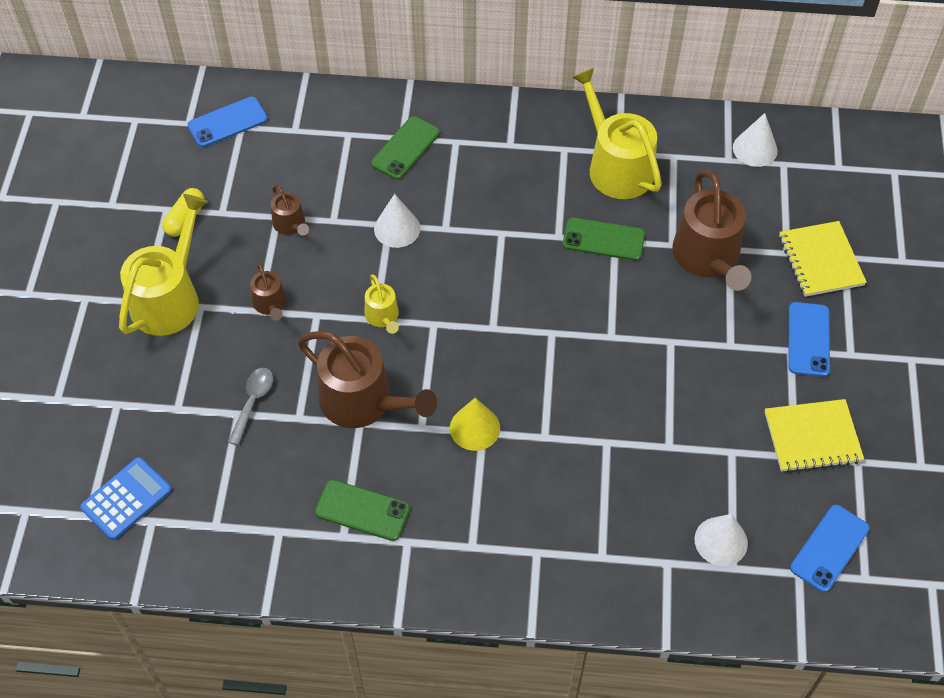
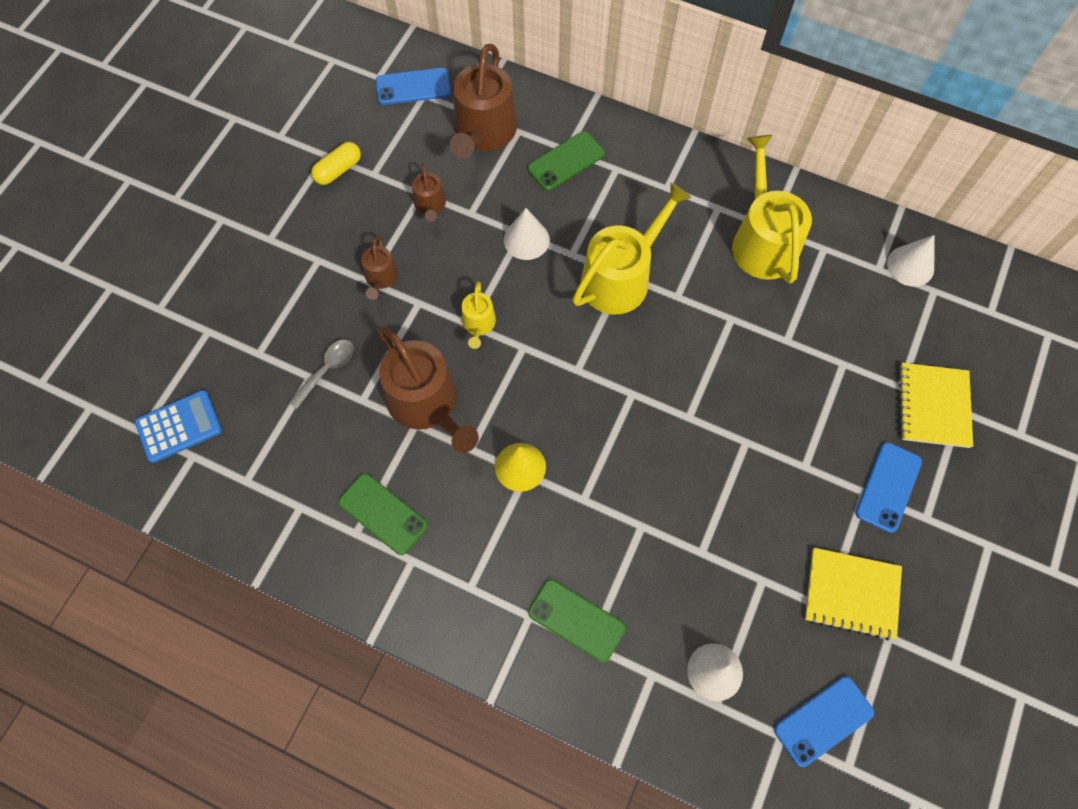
camera: 20 degrees right, 10 degrees up
(169, 298) = (294, 243): yellow watering can -> yellow watering can (621, 277)
(603, 239) = (720, 313): green phone -> green phone (576, 620)
(708, 258) = (818, 366): brown watering can -> brown watering can (483, 133)

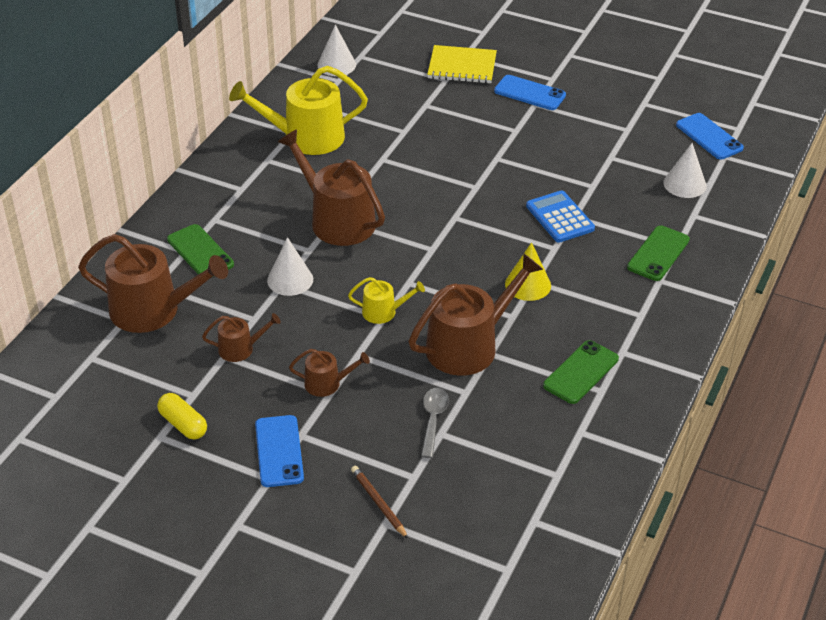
camera: 90 degrees left, 25 degrees down
(179, 427) = (501, 536): blue calculator -> blue calculator (560, 217)
(231, 325) = (378, 503): none -> brown pencil
(327, 370) = (433, 420): grey spoon -> grey spoon turned 60 degrees clockwise
(413, 87) = (77, 366): blue phone -> blue phone (279, 451)
(621, 277) = (337, 220): yellow watering can -> brown watering can
(851, 594) = (615, 117): yellow notebook -> none

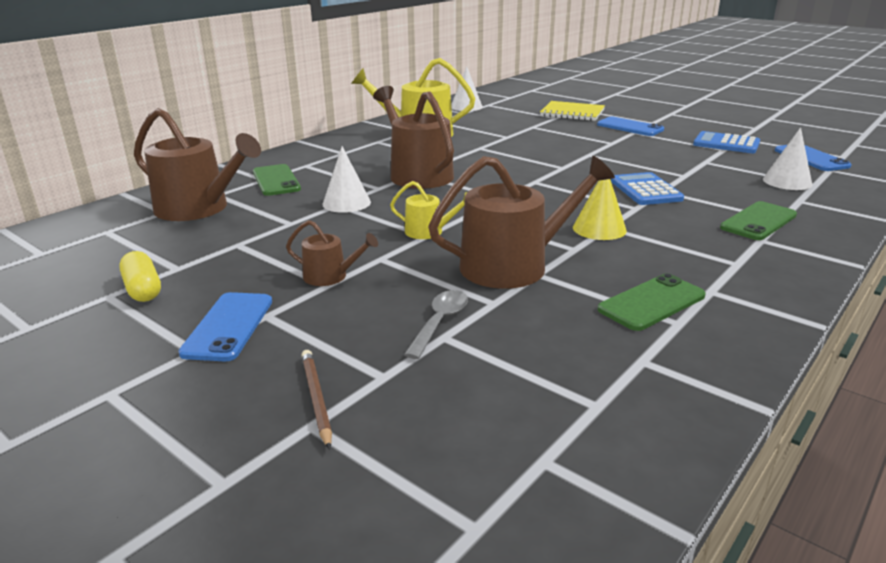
camera: 15 degrees right, 15 degrees down
(240, 349) = (258, 241): brown watering can -> none
(629, 118) = (726, 144): none -> blue calculator

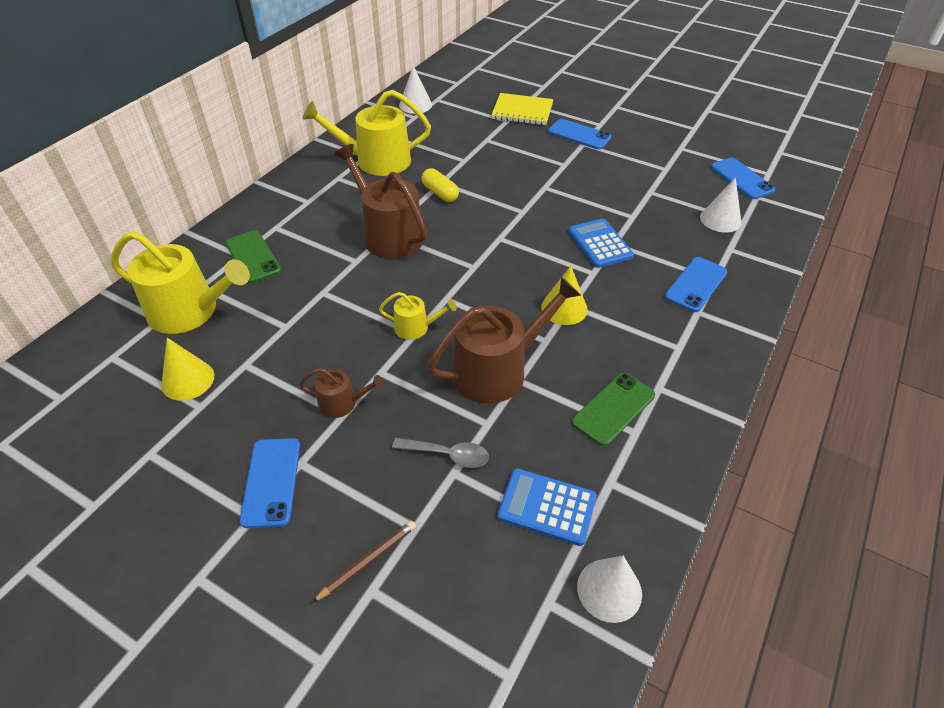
camera: 10 degrees left, 20 degrees up
(143, 289) = (178, 441): yellow capsule -> yellow capsule (440, 193)
(174, 250) = (188, 380): none -> yellow cone
(198, 208) = (190, 311): brown watering can -> yellow watering can
(316, 399) = (368, 561): brown pencil -> brown pencil turned 75 degrees clockwise
(346, 203) = (331, 289): white cone -> white cone (609, 590)
(440, 322) = (448, 455): grey spoon -> grey spoon turned 90 degrees clockwise
(726, 144) = (668, 159): blue calculator -> blue calculator (547, 507)
(758, 221) = (696, 284): green phone -> blue phone

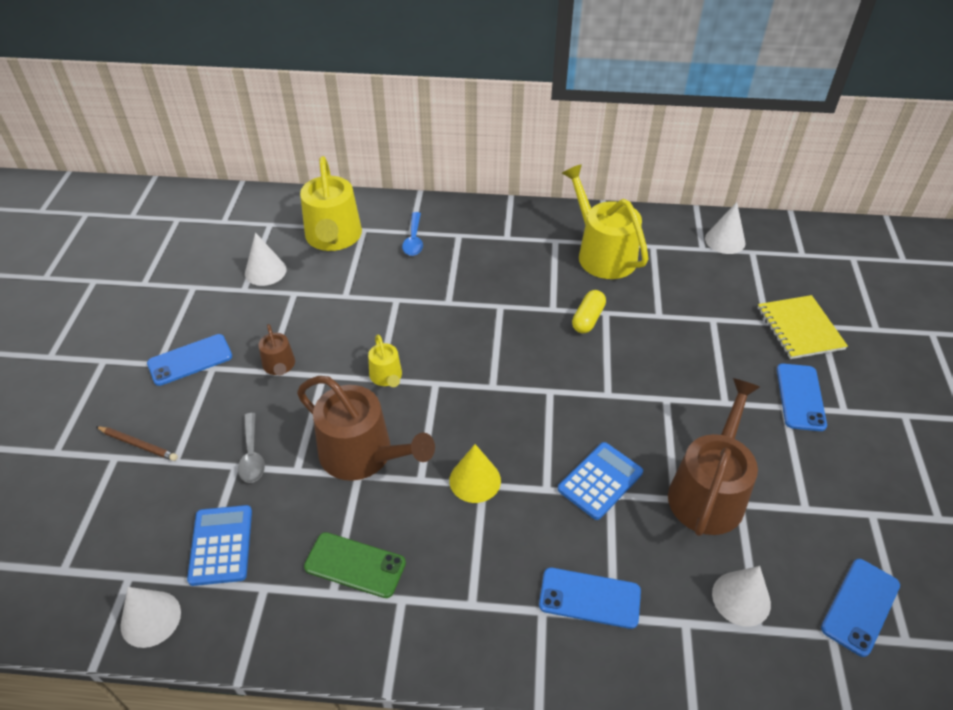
camera: 65 degrees right, 0 degrees up
(188, 380) = (265, 271): yellow cone -> white cone
(253, 257) = (414, 240): green phone -> blue spoon
(388, 234) = (498, 308): brown watering can -> brown watering can (708, 491)

